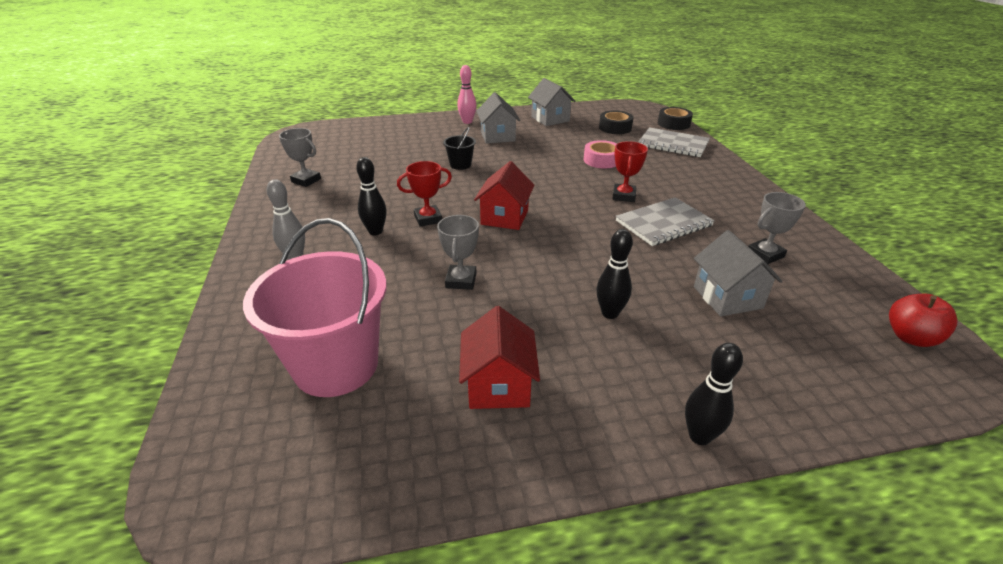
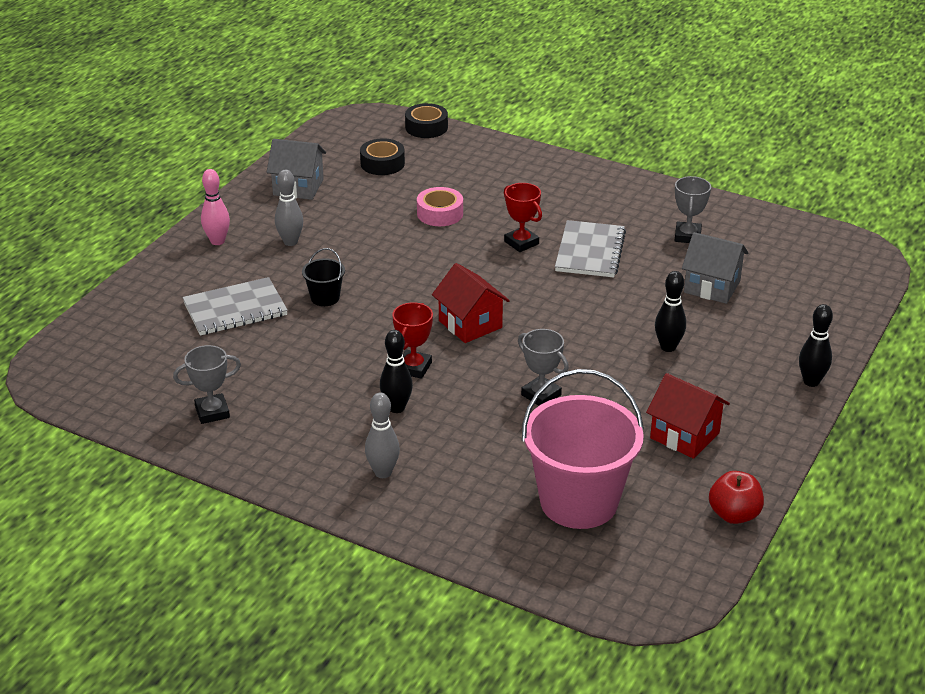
camera: 50 degrees left, 0 degrees up
(497, 136) = (290, 242): grey house -> grey bowling pin
(673, 144) = (467, 157): grey notebook -> grey notebook (235, 309)
(910, 337) = (827, 248): red apple -> red apple (734, 514)

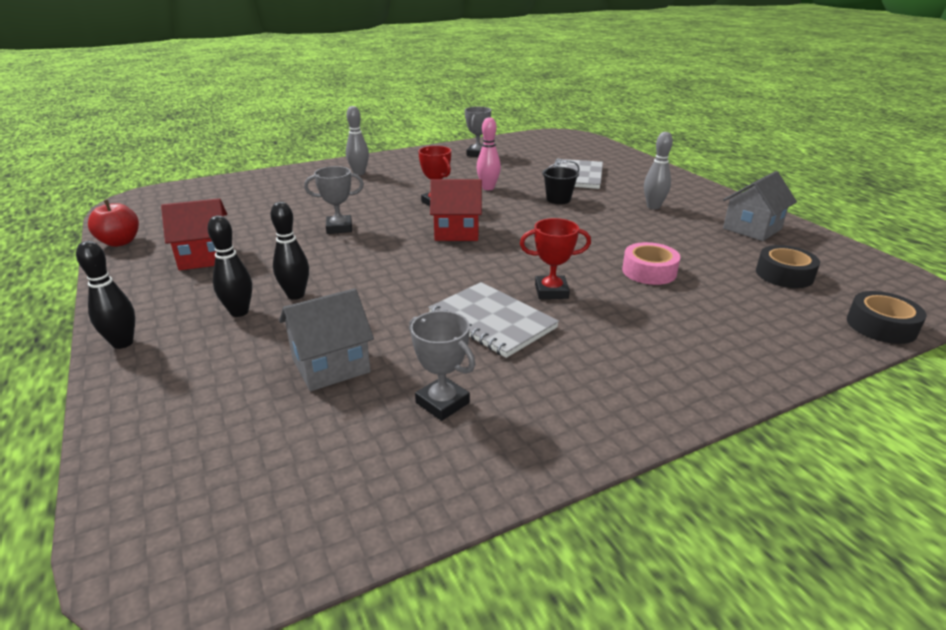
camera: 125 degrees right, 5 degrees down
(217, 241) = (677, 187): pink bowling pin -> pink bowling pin (488, 188)
(396, 408) = (405, 189): black bowling pin -> black bowling pin (239, 312)
(579, 502) = (235, 206): pink bucket -> none

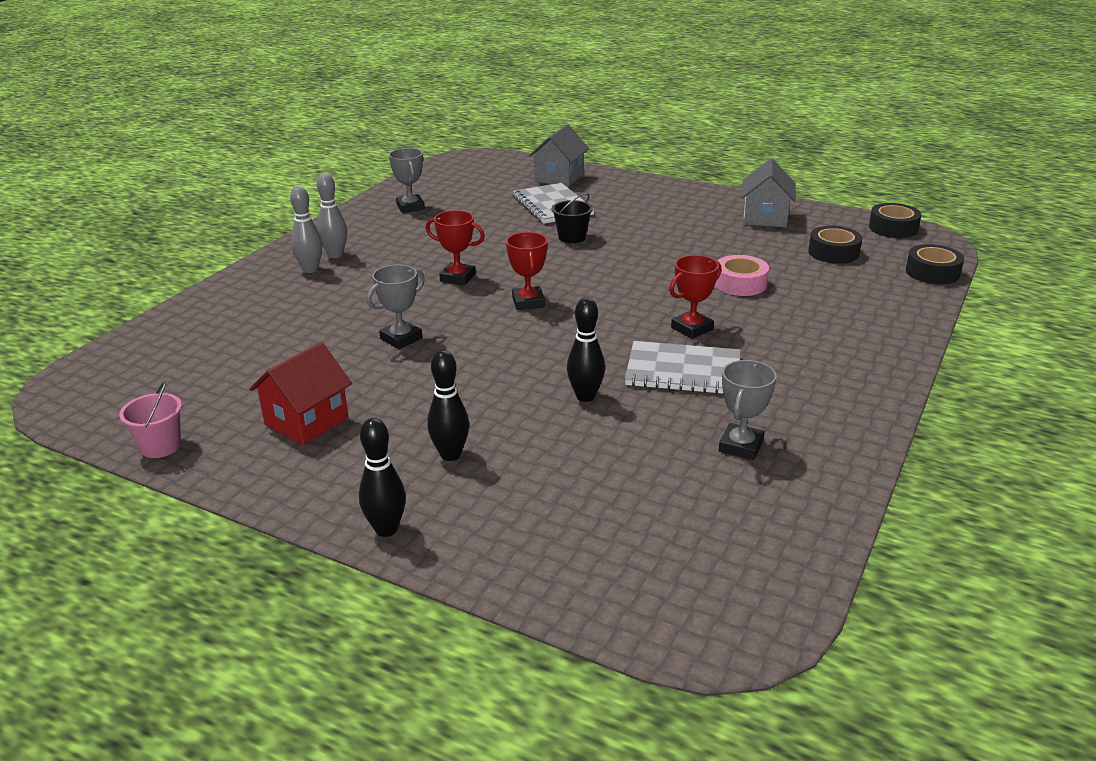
camera: 35 degrees left, 0 degrees up
(120, 242) = (160, 446): red apple -> pink bucket
(296, 295) = (477, 418): black bowling pin -> black bowling pin (585, 396)
(331, 365) = (614, 459): grey house -> grey house (559, 178)
(442, 403) = (741, 446): grey trophy -> grey trophy turned 75 degrees counterclockwise
(456, 232) = (528, 302): red house -> red trophy
(488, 188) = (485, 245): pink bowling pin -> none
(653, 206) = (664, 219): grey bowling pin -> grey bowling pin (335, 255)
(886, 273) = (893, 228): none -> black tape

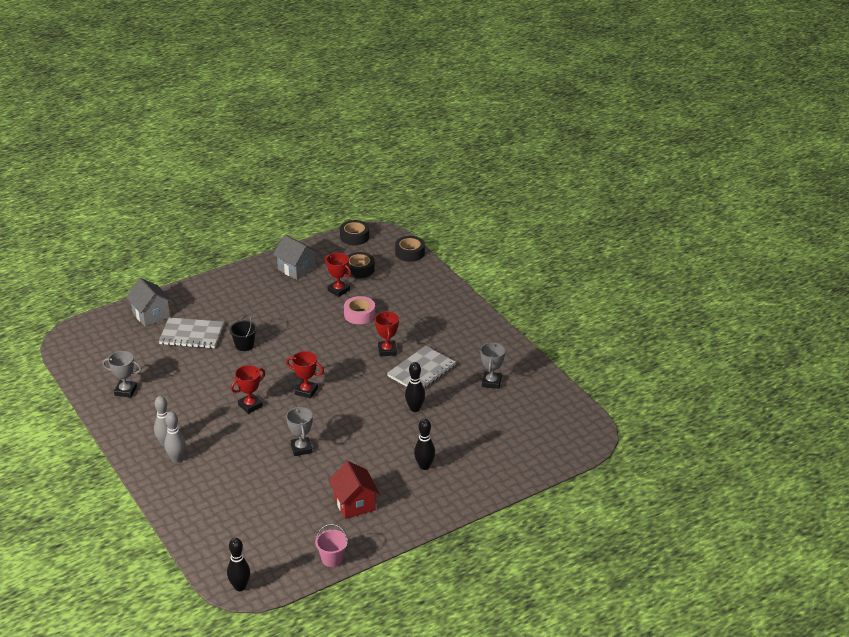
camera: 60 degrees left, 5 degrees up
(386, 529) = (462, 502): black bowling pin -> black bowling pin (240, 587)
(741, 446) = (491, 382): grey trophy -> grey trophy turned 45 degrees clockwise
(767, 254) = (338, 290): none -> red trophy

